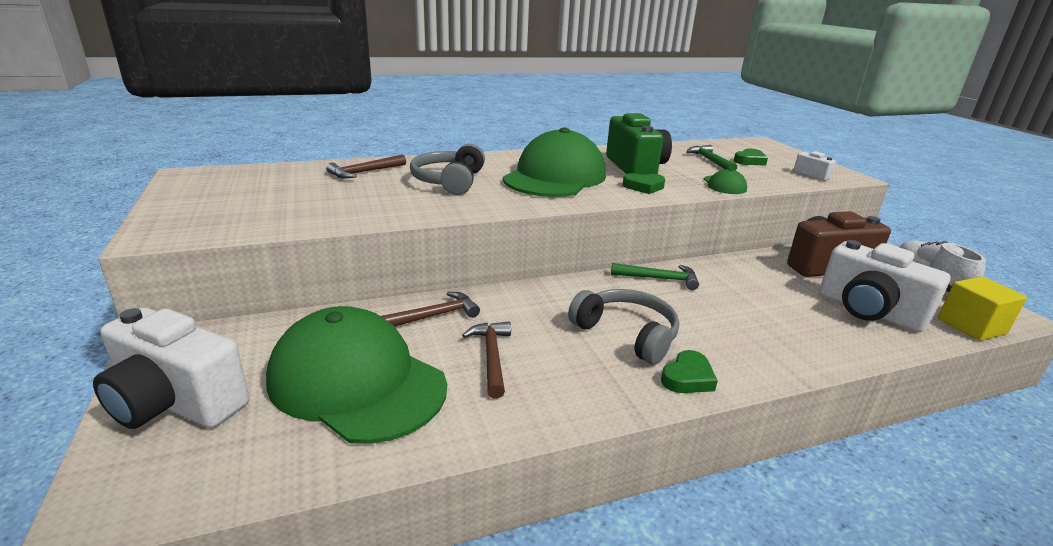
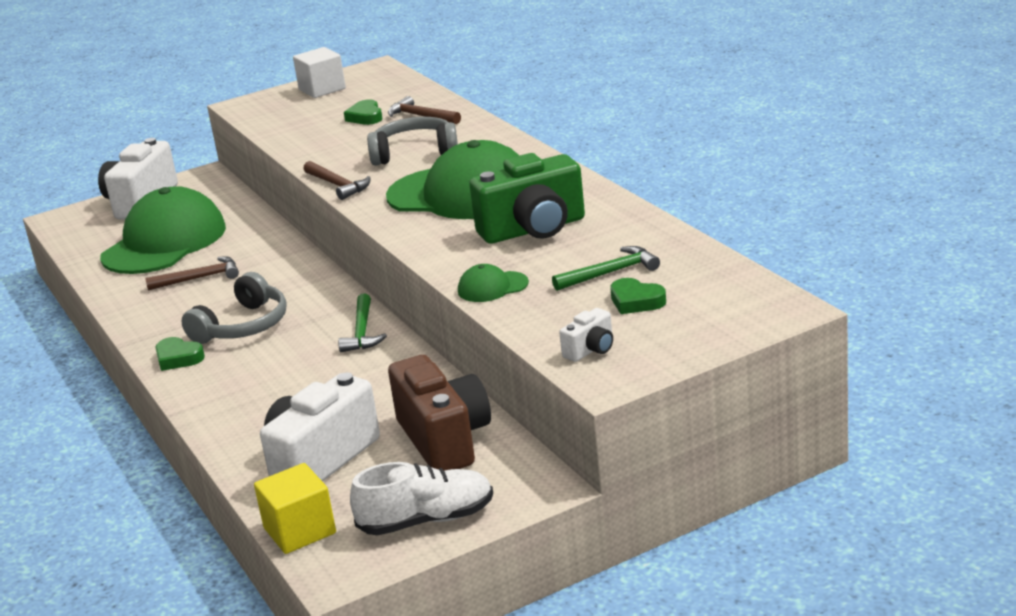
camera: 85 degrees right, 0 degrees up
(200, 197) = (322, 89): none -> white cube
(434, 316) = (257, 245): brown hammer -> brown hammer (337, 185)
(644, 187) = (454, 242): green heart -> green heart (365, 117)

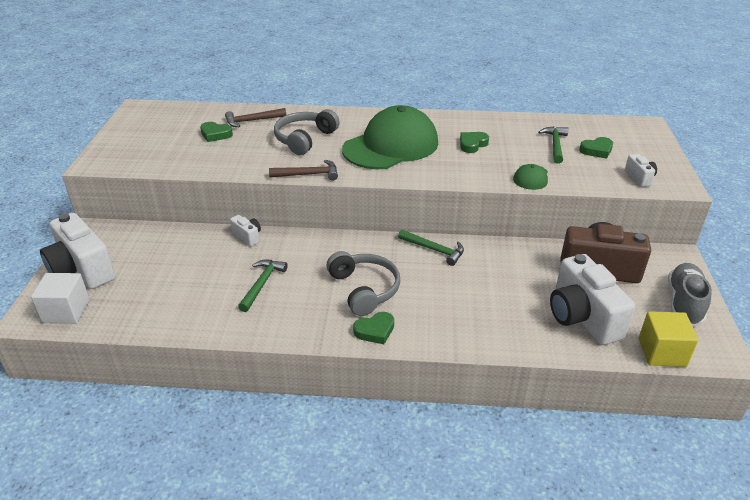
camera: 60 degrees left, 10 degrees up
(164, 242) = (175, 281): green cap -> none
(199, 278) = (262, 284): brown hammer -> green hammer
(273, 237) = (248, 236): none -> white camera
(322, 89) = (135, 132): white cube -> white cube (66, 311)
(427, 520) = (684, 303): white shoe -> grey shoe
(534, 229) = (472, 144): green camera -> green heart

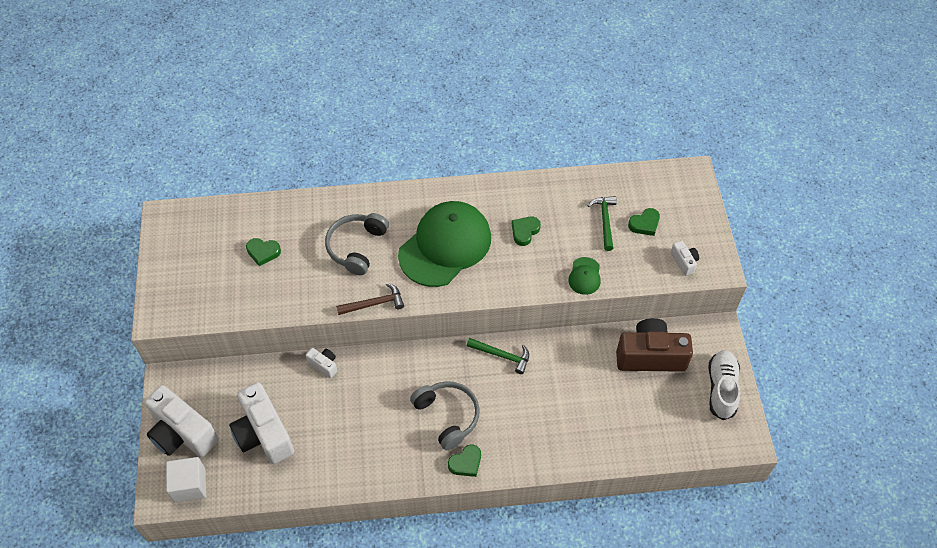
camera: 10 degrees left, 20 degrees up
(252, 121) = (294, 223): brown hammer -> none
(262, 284) = (355, 424): green hammer -> none
(582, 317) = (637, 419): white camera -> white camera (263, 434)
(662, 352) = (701, 447): yellow cube -> none
(684, 303) = (721, 388): grey shoe -> white shoe

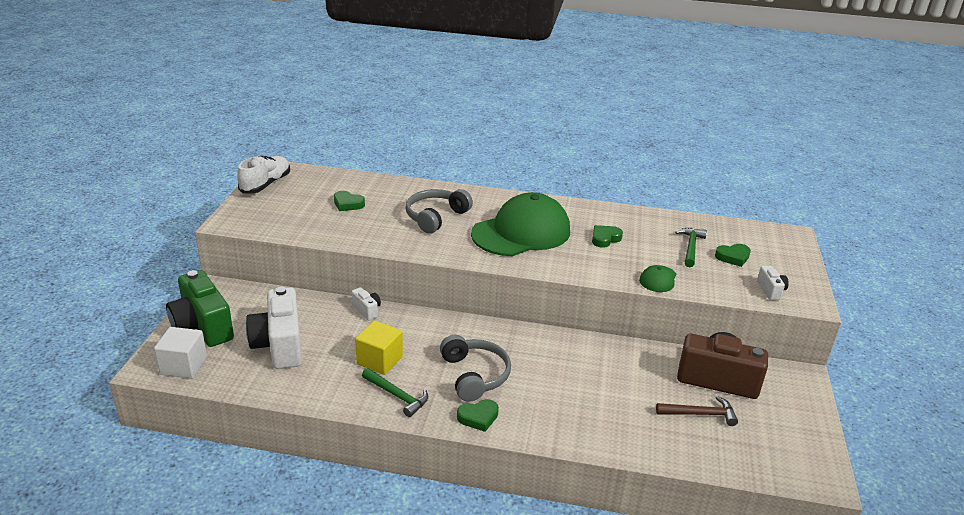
camera: 15 degrees right, 25 degrees down
(182, 433) = (202, 327): white camera -> green camera
(360, 424) = (379, 360): none -> yellow cube
(374, 304) = (434, 254): brown hammer -> brown hammer (700, 414)
(502, 356) = (552, 343): green hammer -> green hammer (397, 396)
(721, 388) = (798, 424): white shoe -> white shoe (266, 184)

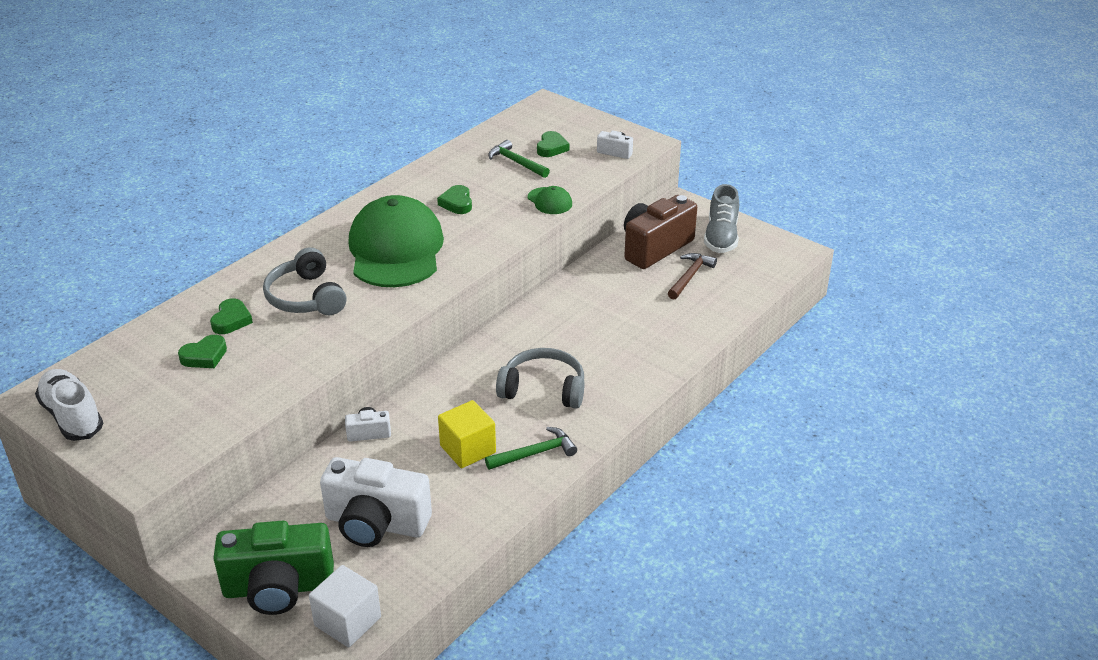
camera: 60 degrees left, 5 degrees up
(478, 417) = (606, 407): green heart -> green heart (231, 320)
(783, 417) = (721, 237): none -> grey shoe

